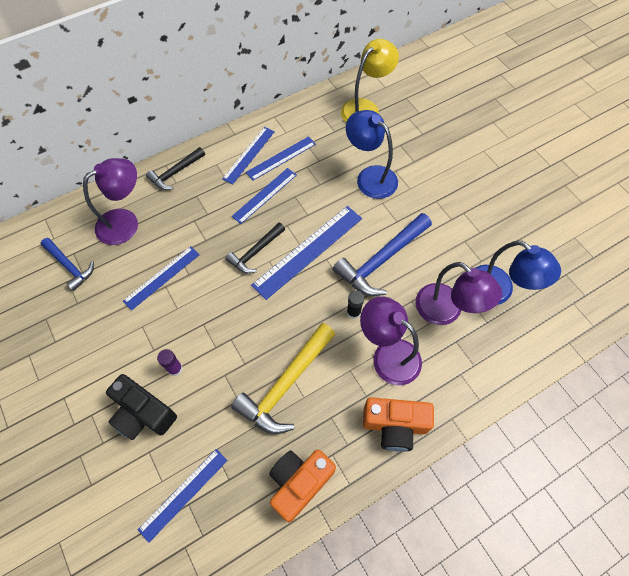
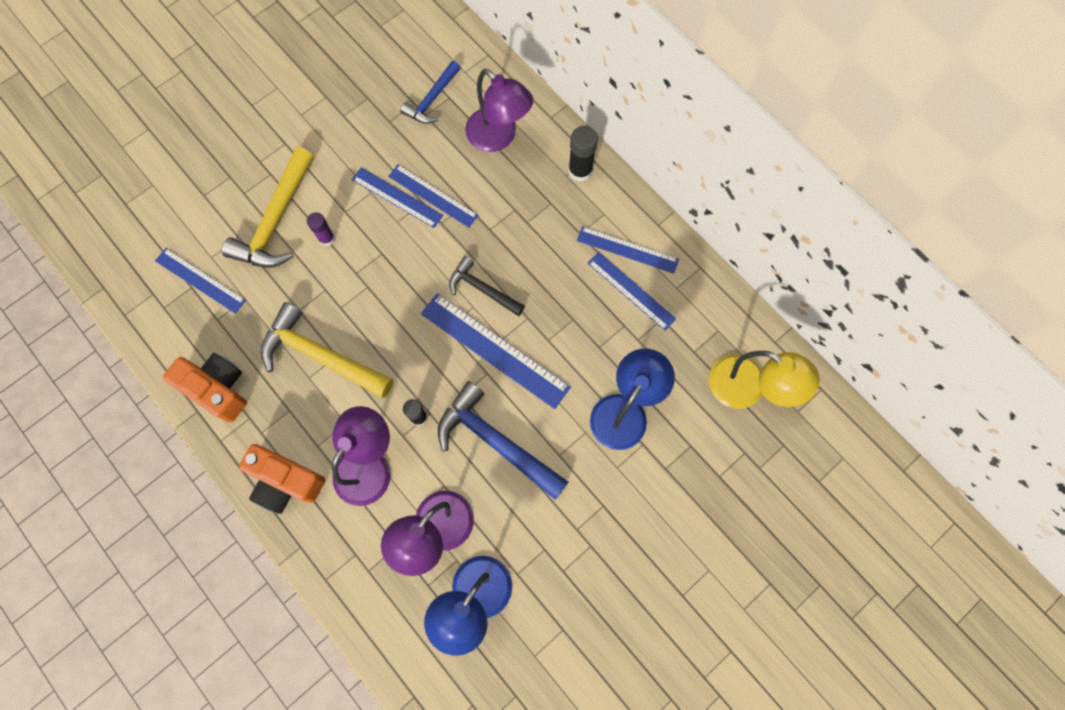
camera: 80 degrees right, 10 degrees up
(143, 413) = (276, 221): black camera -> yellow hammer
(175, 173) = (580, 171): black hammer -> black glue stick
(264, 195) = (567, 282): blue ruler -> blue ruler (397, 197)
(395, 425) = (286, 482): orange camera -> orange camera turned 60 degrees counterclockwise

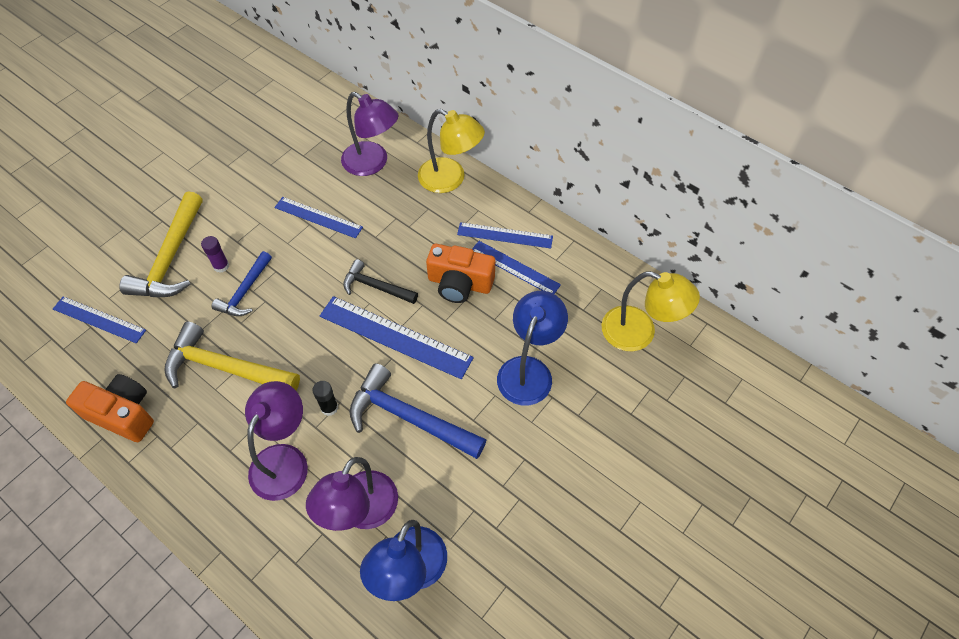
camera: 10 degrees left, 15 degrees down
(286, 482) = (200, 490): orange camera -> orange camera (459, 283)
(397, 197) = (285, 223): blue ruler -> none
(432, 100) = (307, 143): blue hammer -> blue hammer (245, 292)
(580, 171) = (450, 179): black glue stick -> yellow lamp

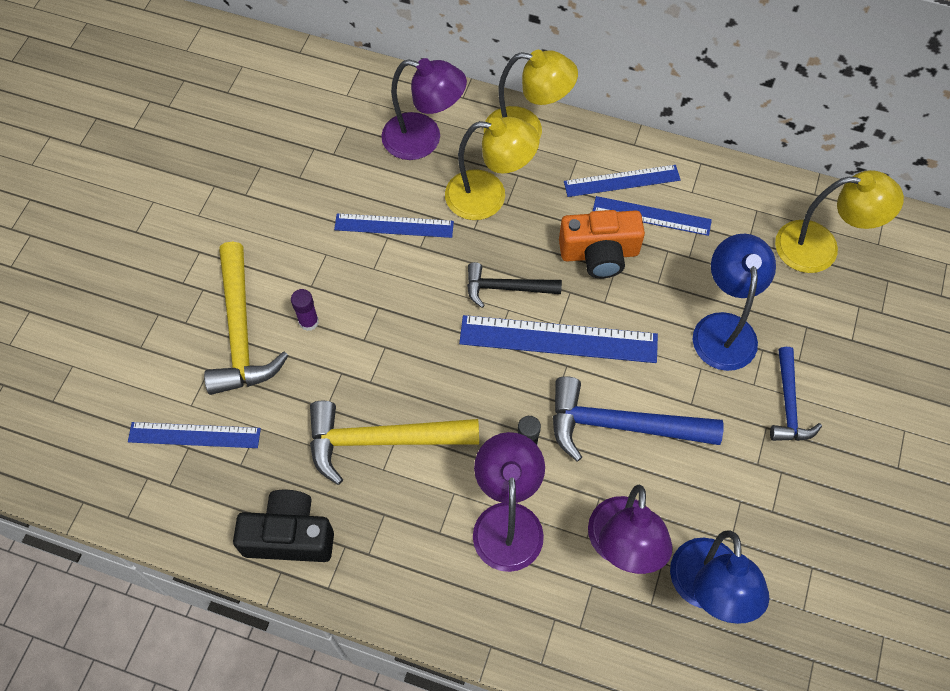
camera: 20 degrees left, 5 degrees up
(123, 414) = (289, 536): orange camera -> black camera
(245, 292) = (355, 343): blue hammer -> blue hammer (788, 405)
(398, 217) = (489, 196): none -> yellow lamp

